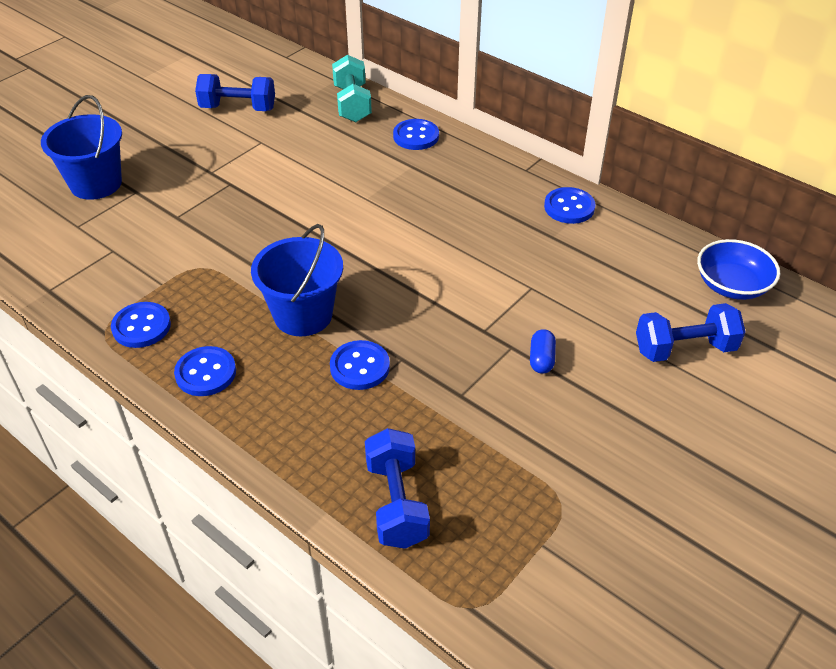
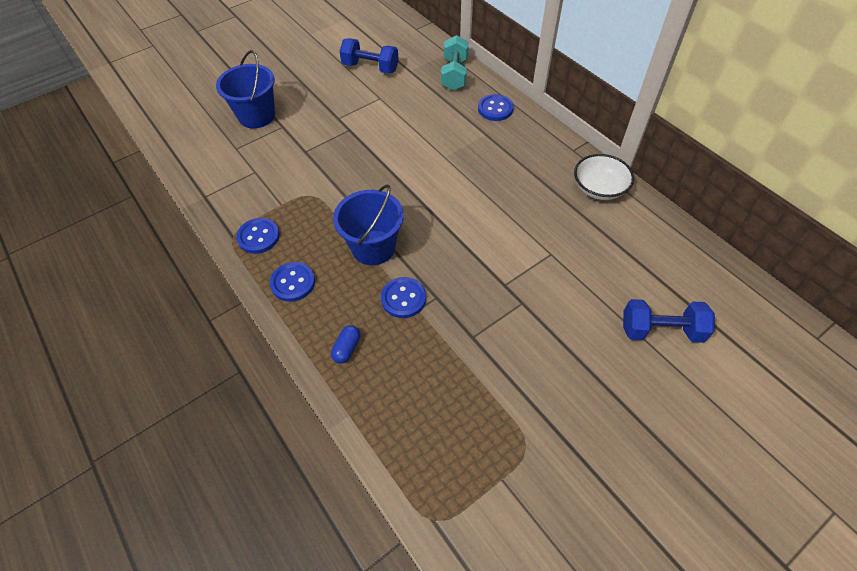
camera: 15 degrees right, 10 degrees up
(397, 503) = (401, 418): blue dumbbell -> none
(541, 359) = (543, 318): blue capsule -> blue capsule (347, 348)
(569, 207) = (599, 188): blue button -> white bowl
(732, 285) = (716, 280): blue bowl -> none

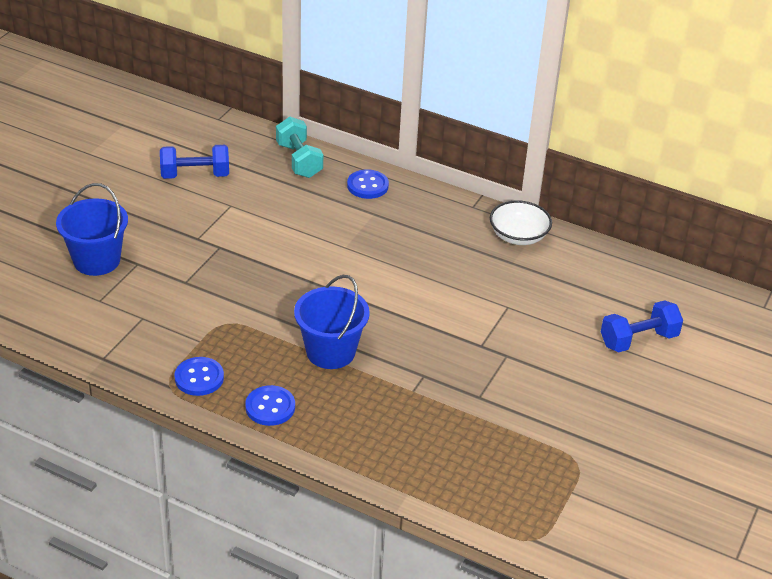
camera: 30 degrees left, 15 degrees down
(347, 348) = (367, 444): blue capsule -> none
(403, 298) = (392, 386): blue button -> none

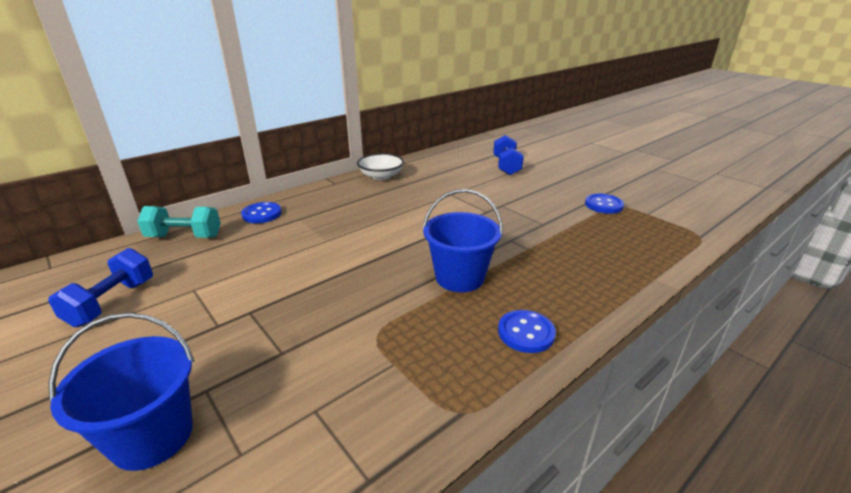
camera: 65 degrees left, 10 degrees down
(199, 378) = (458, 379): blue button -> blue button (603, 205)

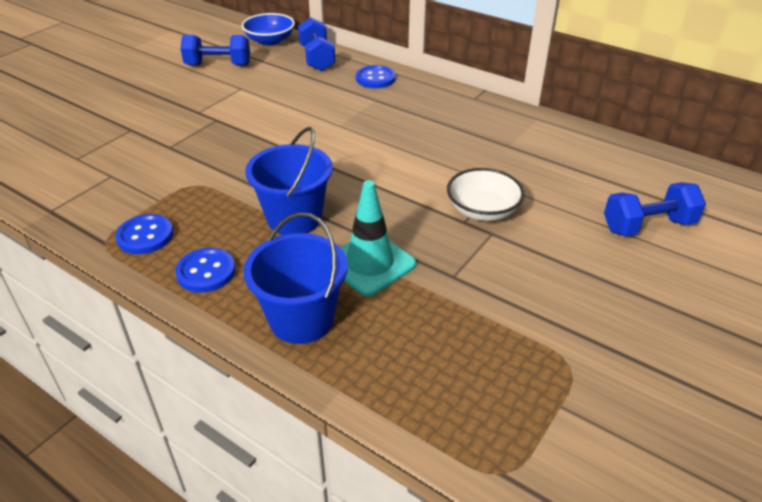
camera: 75 degrees right, 10 degrees up
(99, 260) = (270, 40): none -> blue bowl
(152, 436) = (93, 125): blue bucket -> blue bucket (301, 319)
(184, 237) = (317, 58): turquoise dumbbell -> blue dumbbell
(381, 176) = (518, 123): white bowl -> white bowl (482, 210)
(526, 251) = (370, 263): none -> turquoise traffic cone
(603, 205) = (561, 346): blue button -> blue button (145, 236)

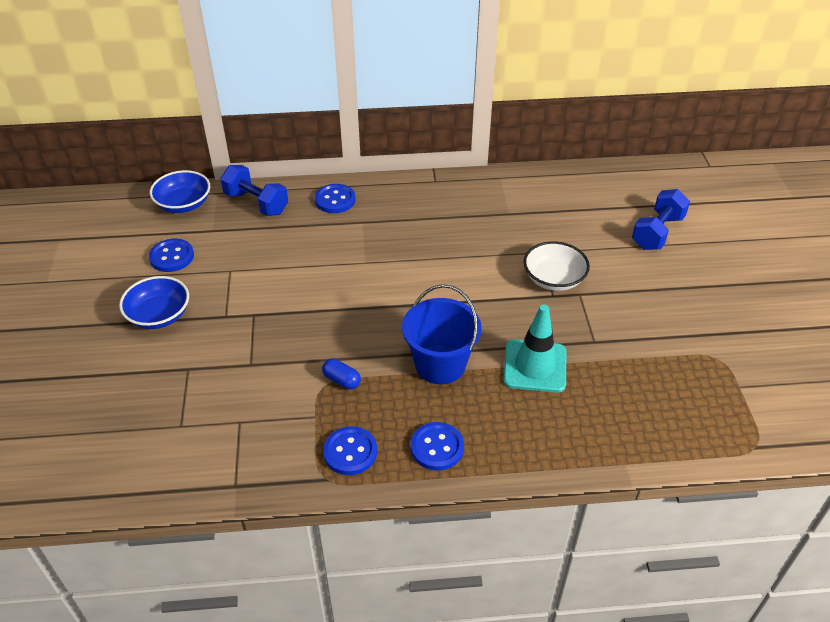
camera: 40 degrees left, 5 degrees up
(161, 92) = (159, 315): none -> blue bowl
(210, 188) = (342, 380): none -> blue capsule
(218, 65) = (172, 257): blue dumbbell -> blue button
(301, 319) = (545, 435): blue bucket -> none

